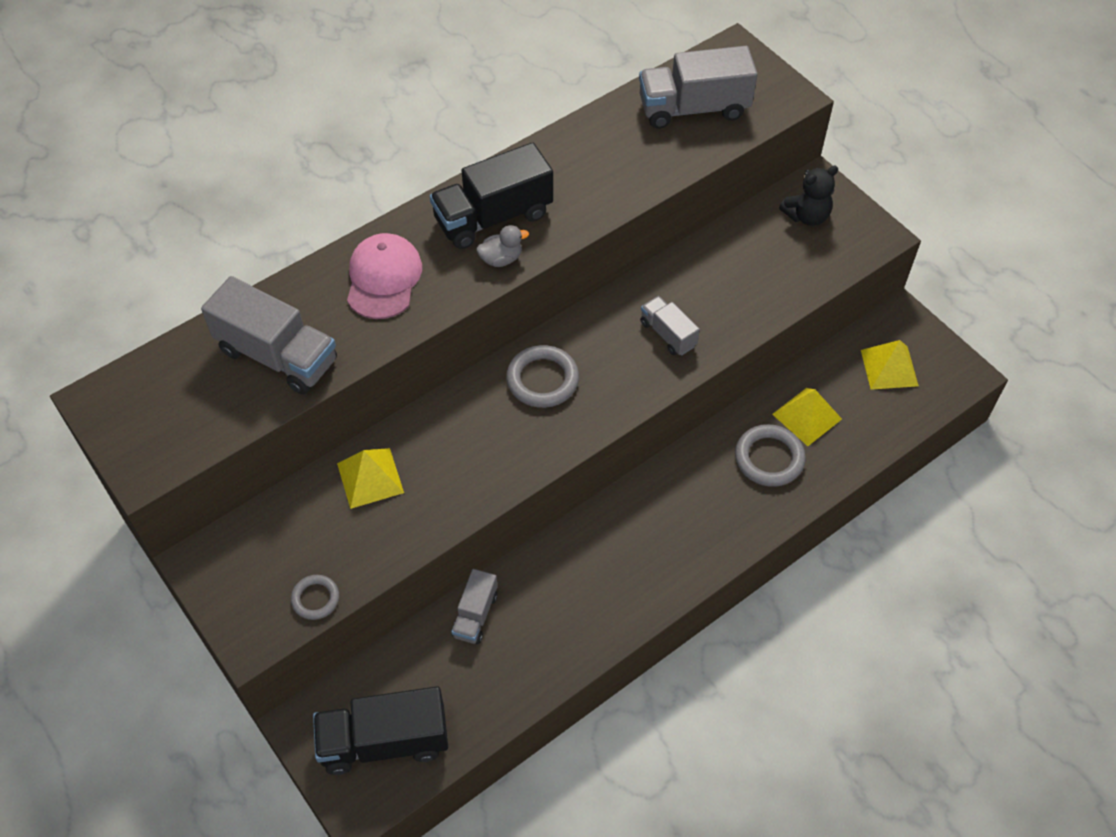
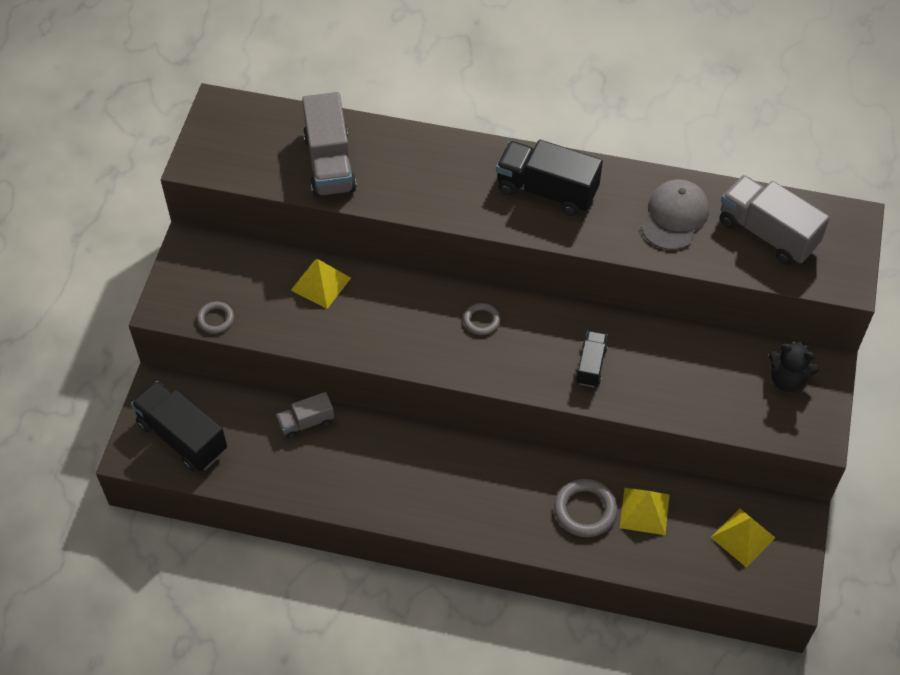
camera: 50 degrees right, 0 degrees up
(383, 278) = (438, 171): pink cap -> none
(501, 259) = (517, 219): grey duck -> none
(542, 380) = (481, 320): grey ring -> grey ring, size x0.60
(614, 153) = (674, 217): none -> grey cap
(668, 334) = (591, 365): grey truck -> black truck

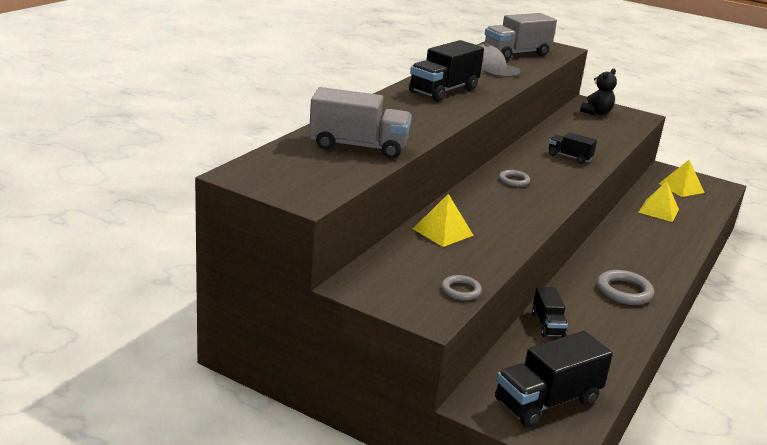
camera: 75 degrees left, 30 degrees down
(306, 422) = (547, 324): grey truck -> black truck
(585, 510) = (656, 229): grey ring -> grey ring (624, 291)

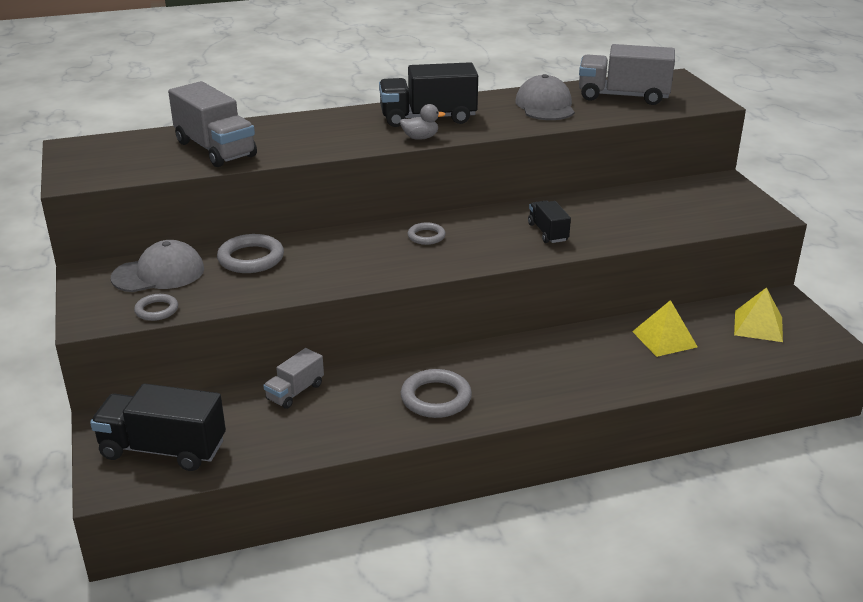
camera: 45 degrees right, 5 degrees up
(404, 265) = (159, 273): none -> grey cap
(442, 232) = (251, 258): yellow pyramid -> grey ring
(470, 105) = (420, 138): none -> grey duck
(547, 324) = (295, 392): black truck -> grey truck
(596, 112) = (706, 195): black teddy bear -> none

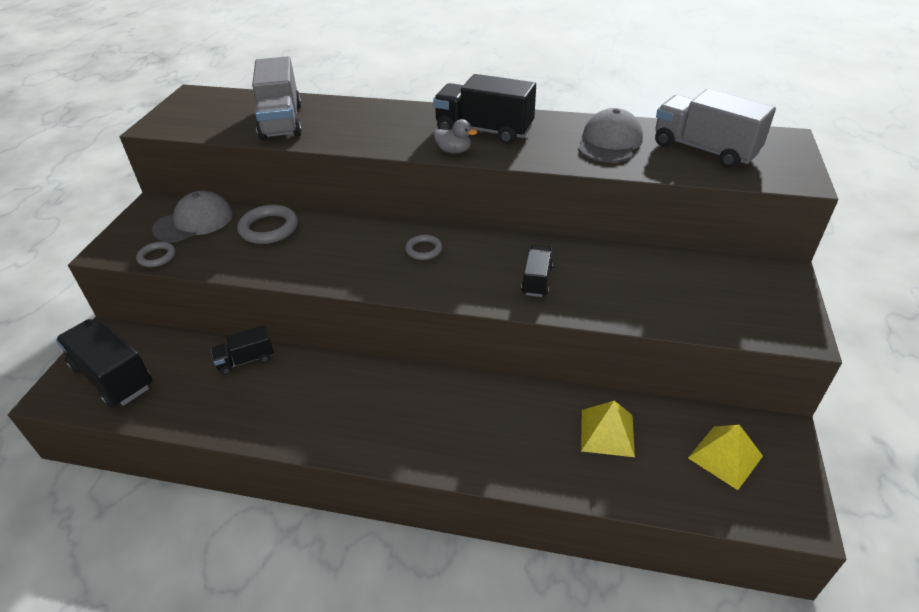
camera: 30 degrees right, 10 degrees up
(159, 273) = (194, 222): grey cap -> grey cap turned 45 degrees counterclockwise
(295, 392) = (246, 360): grey truck -> black truck
(436, 398) = (342, 413): grey ring -> none

